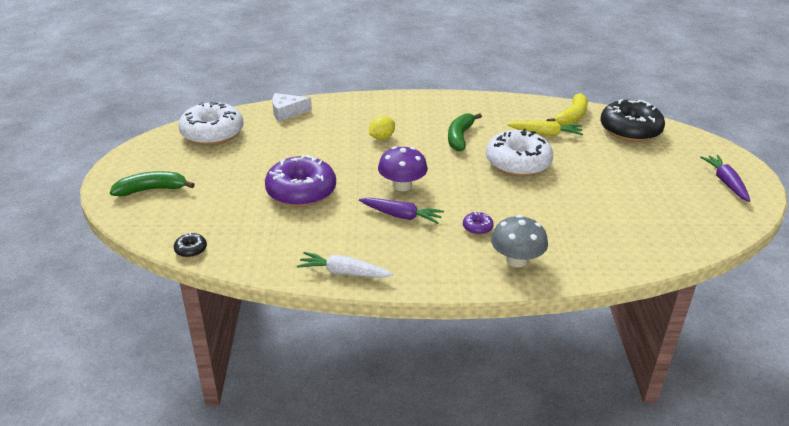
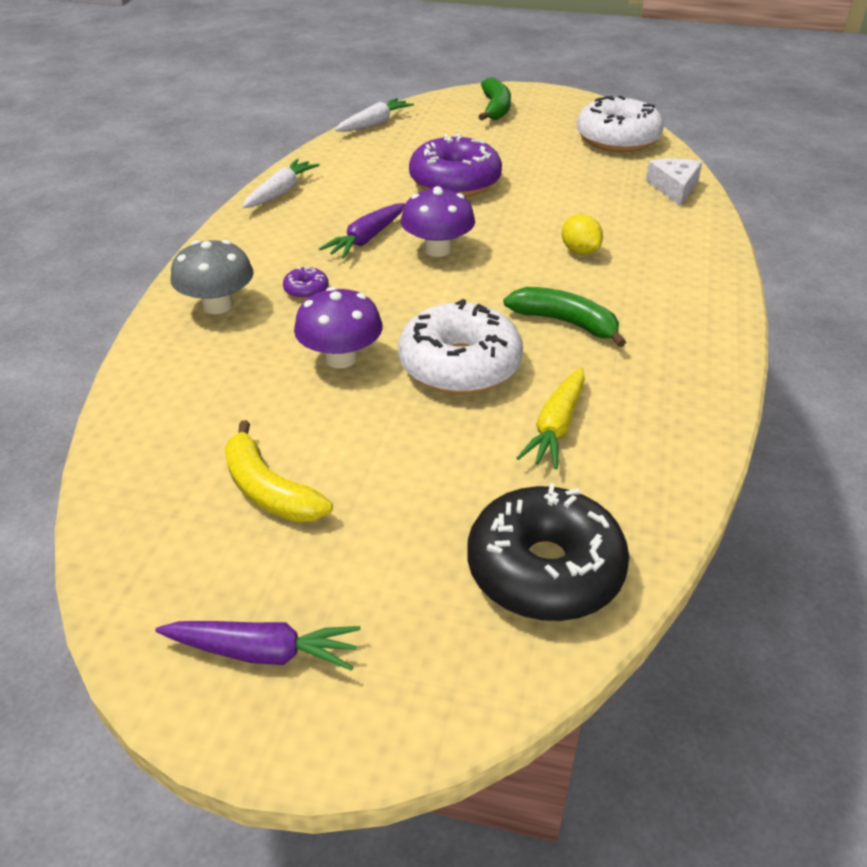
camera: 105 degrees right, 5 degrees up
(191, 249) = (374, 124): black donut -> white carrot
(537, 200) = (341, 358): none -> purple mushroom
(572, 116) = (626, 489): yellow banana -> yellow banana (269, 490)

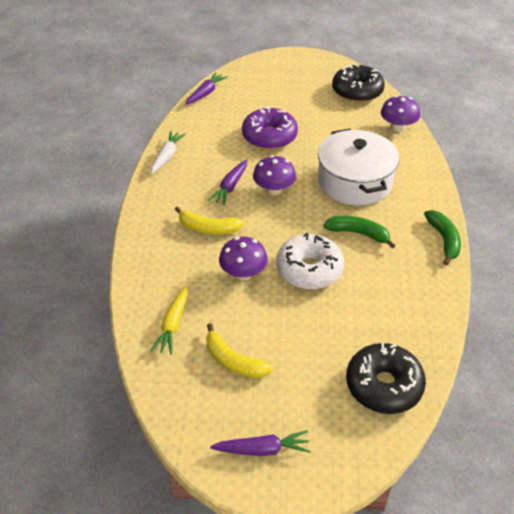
camera: 10 degrees left, 5 degrees up
(217, 305) = (161, 246): grey mushroom -> none
(306, 290) = (208, 228): purple donut -> yellow banana
(374, 124) = (205, 93): white carrot -> purple carrot
(495, 108) = (277, 72): green banana -> green banana (444, 240)
(556, 427) = (369, 302): yellow carrot -> yellow carrot (173, 325)
(580, 251) = (354, 181): yellow lemon -> white pot
(617, 139) = (357, 91): white donut -> black donut
(674, 188) = (397, 127): white cheese -> purple mushroom

